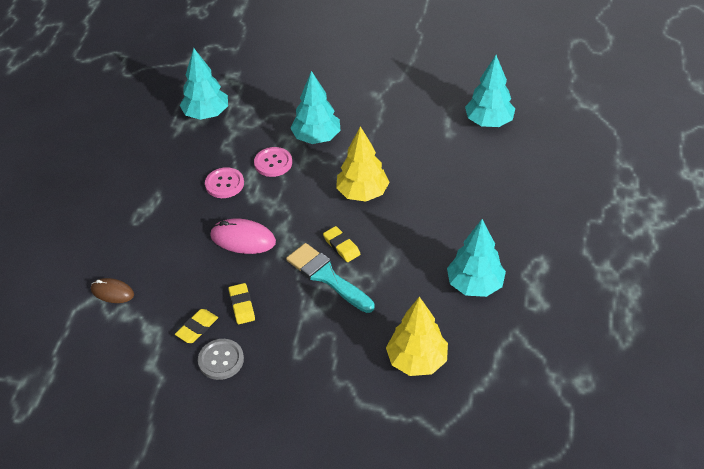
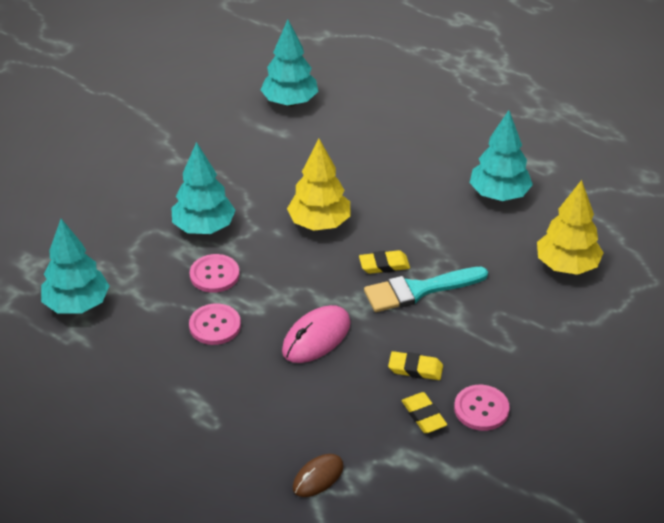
camera: 65 degrees left, 5 degrees down
(221, 360) = (481, 409): grey button -> pink button

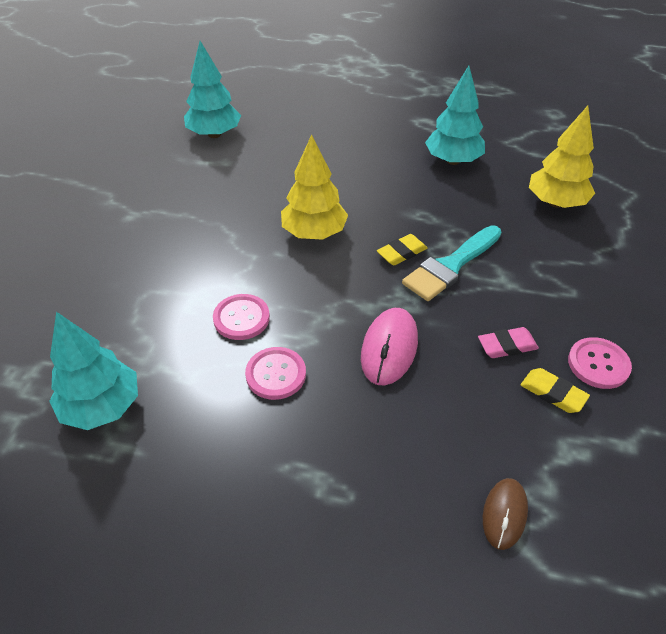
camera: 25 degrees left, 5 degrees up
(204, 228) = (201, 273): turquoise tree -> none
(415, 369) = (507, 346): yellow eraser -> pink eraser

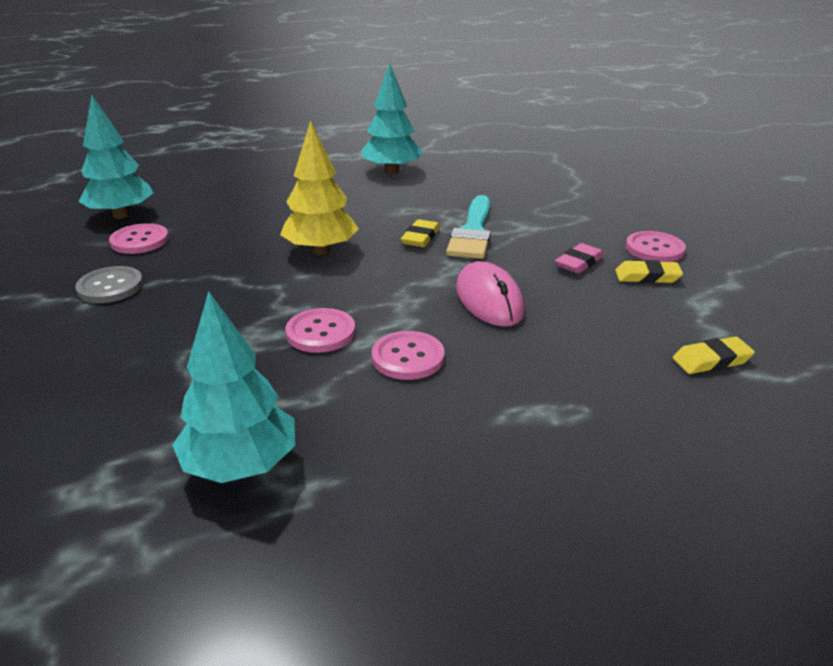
camera: 35 degrees left, 15 degrees down
(154, 207) = (110, 287): none -> grey button
(205, 167) = (139, 241): none -> pink button
(504, 514) = (711, 360): brown mouse -> yellow eraser
(556, 203) = (505, 173): yellow tree -> none

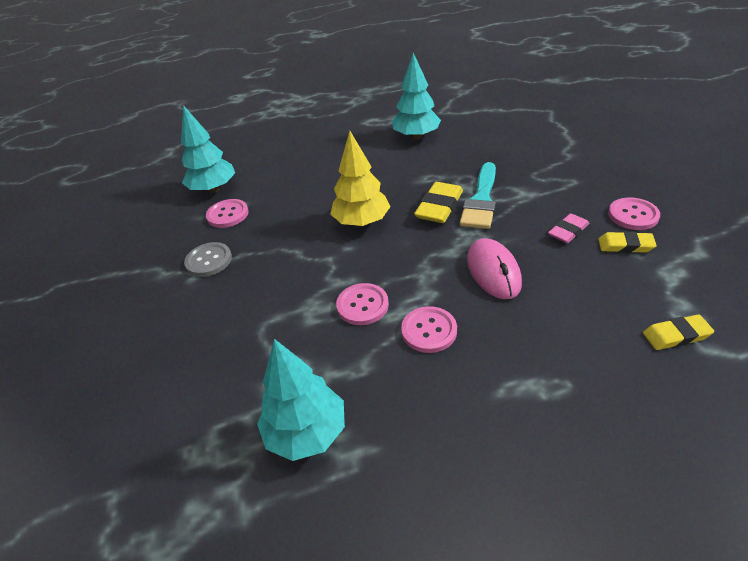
camera: 10 degrees right, 10 degrees up
(420, 237) = (439, 207): yellow eraser -> yellow eraser, size x1.55

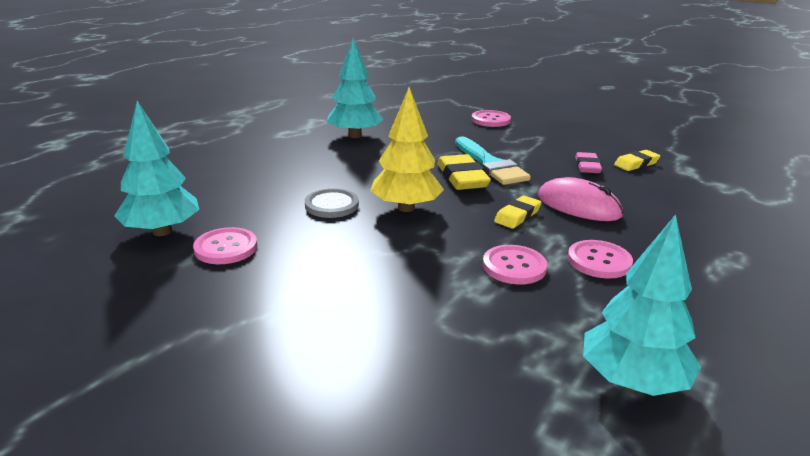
camera: 45 degrees left, 15 degrees down
(209, 261) = (271, 296): grey button -> grey button (331, 205)
(633, 215) = (611, 146): pink button -> pink button (490, 120)
(676, 335) = (745, 201): yellow eraser -> yellow eraser (517, 216)

